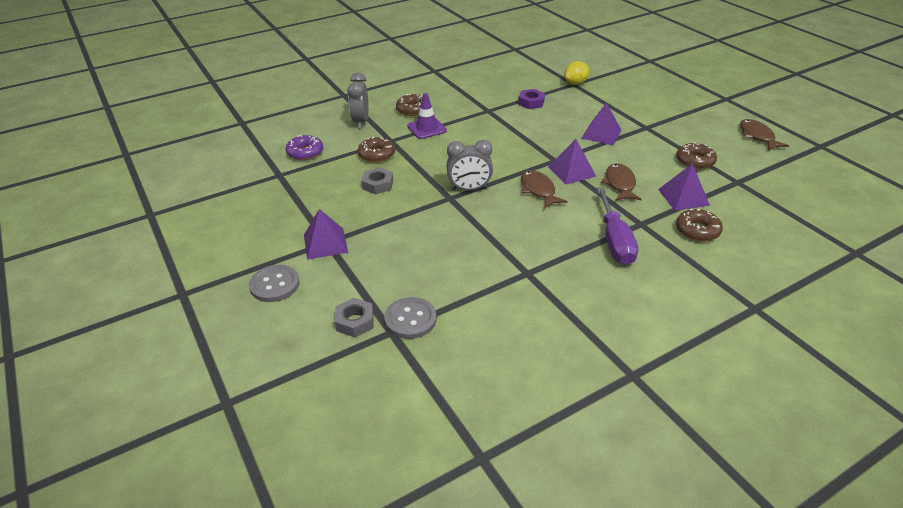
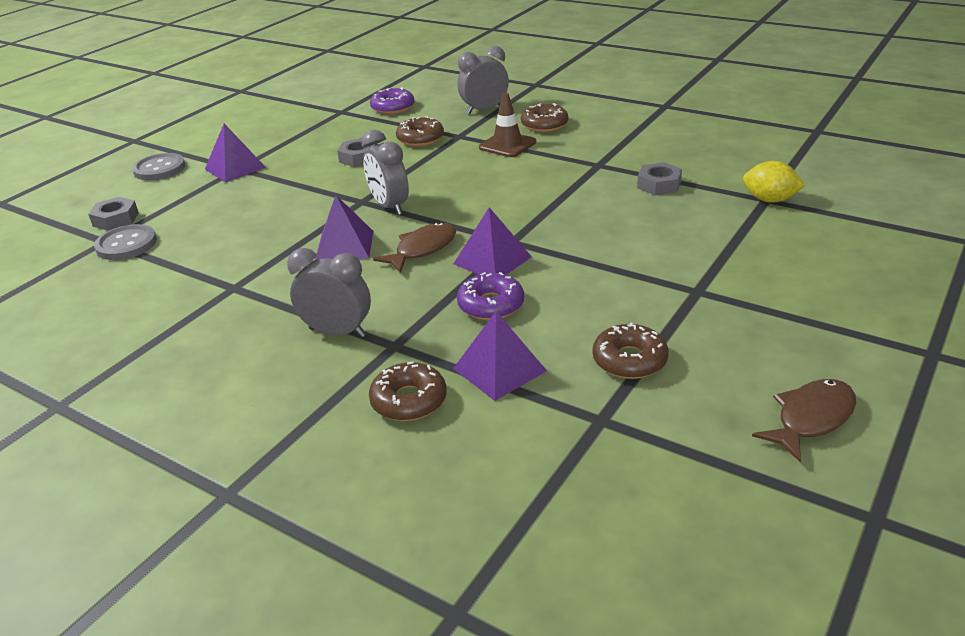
camera: 65 degrees right, 5 degrees down
(427, 128) = (507, 145): purple traffic cone -> brown traffic cone
(531, 102) = (659, 185): purple nut -> grey nut
(601, 134) = (627, 257): purple pyramid -> purple pyramid (344, 245)
(615, 240) = (337, 332): purple screwdriver -> grey clock
(620, 184) = (491, 305): brown fish -> purple donut

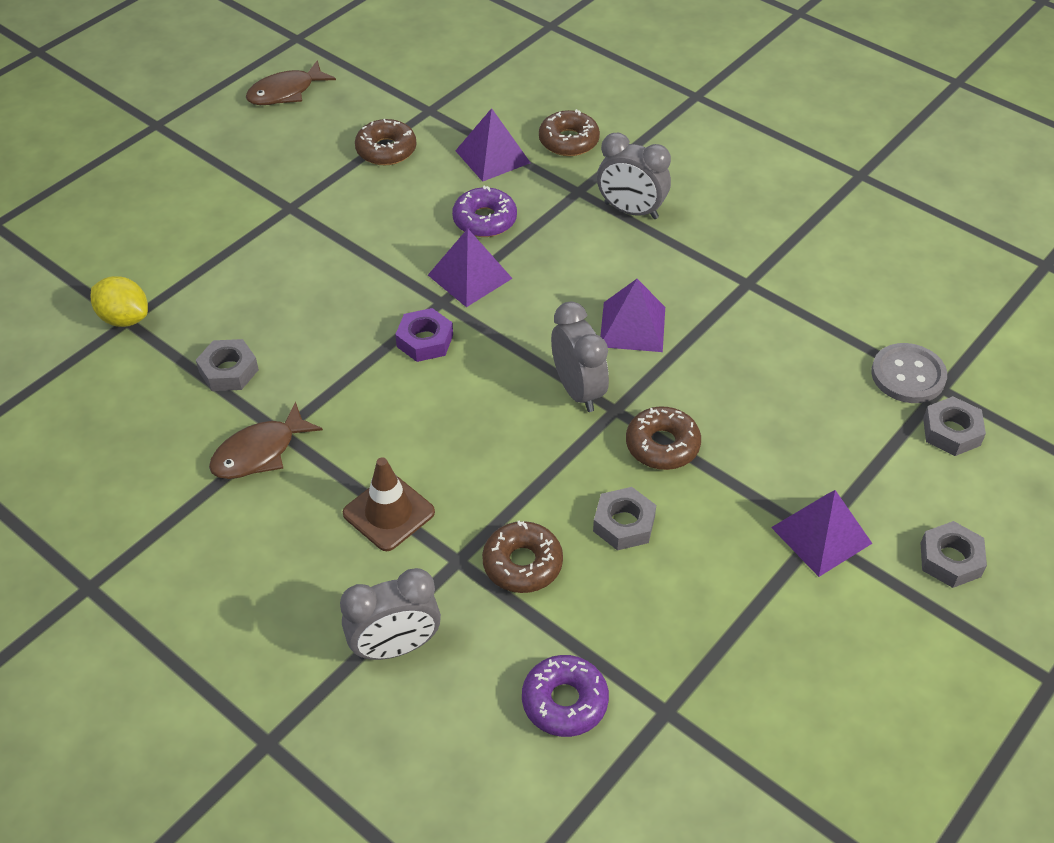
camera: 175 degrees left, 15 degrees up
(159, 169) = (950, 559): grey button -> grey nut
(422, 249) = (543, 306): brown fish -> brown fish (259, 452)
(516, 217) = (425, 341): none -> purple nut
(544, 125) = (311, 564): brown donut -> brown donut (662, 445)

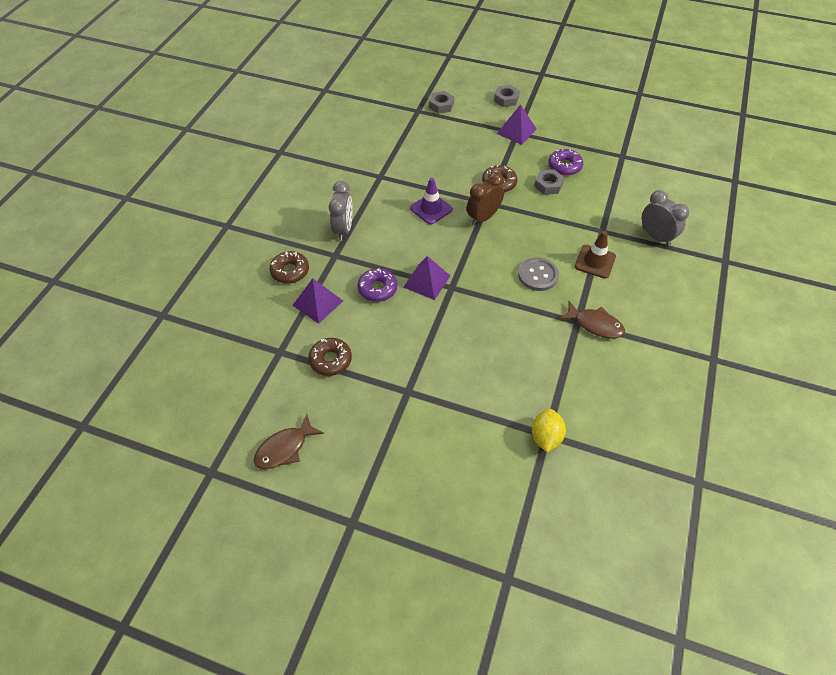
camera: 110 degrees left, 5 degrees up
(228, 371) = (553, 362): grey nut -> none
(285, 92) = (285, 448): brown fish -> brown fish turned 105 degrees clockwise
(425, 341) = (483, 284): purple nut -> none
(522, 564) = (589, 210): brown donut -> none
(564, 701) = (639, 182): purple donut -> purple donut (564, 166)
(578, 390) = (483, 217): grey clock -> brown clock
(632, 326) = (431, 209): purple pyramid -> purple traffic cone
(908, 375) = (415, 120): grey button -> grey button (538, 275)

